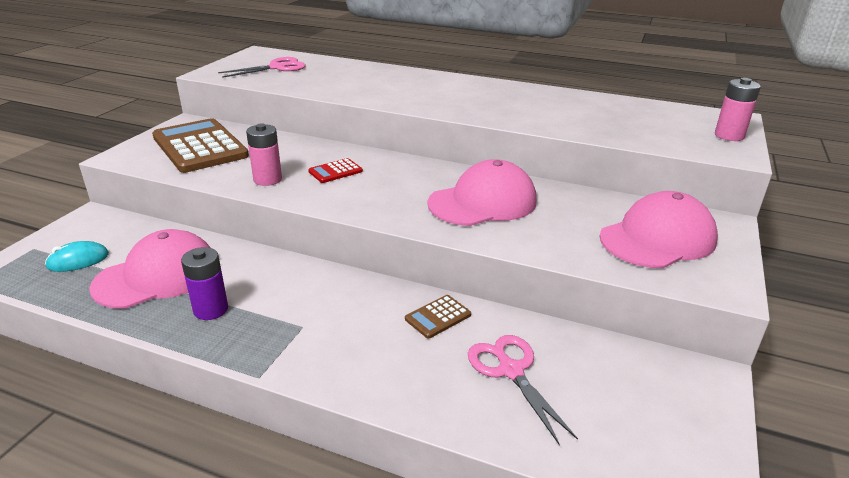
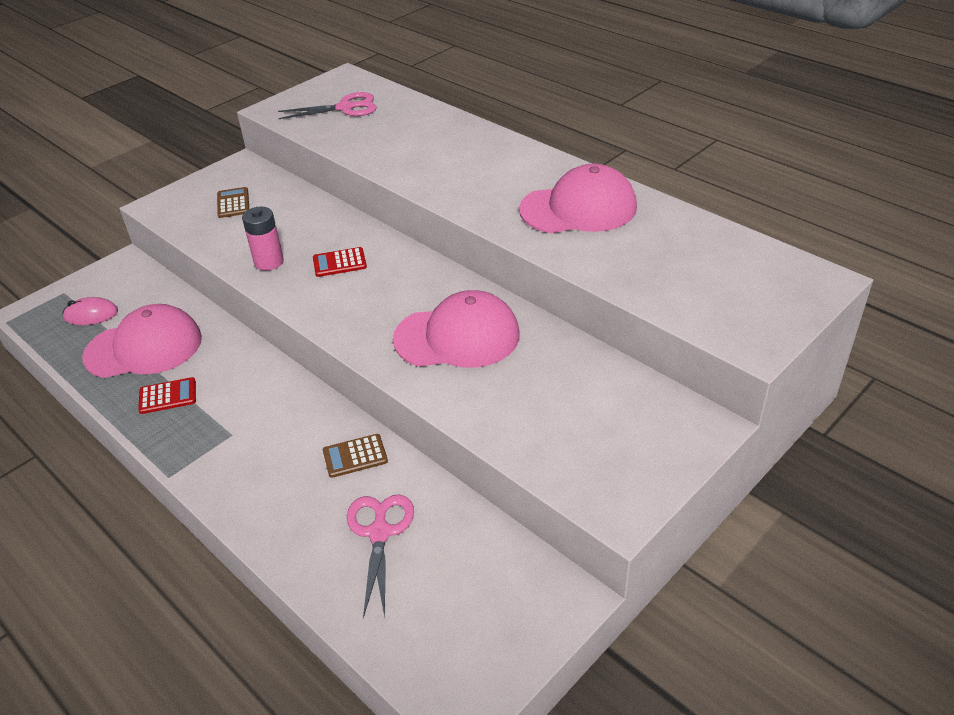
camera: 25 degrees right, 10 degrees up
(78, 260) = (91, 315): turquoise mouse -> pink mouse
(200, 147) = (233, 203): brown calculator -> brown calculator, size x0.43
(211, 310) = (168, 396): purple battery -> red calculator
(657, 238) = (605, 429): pink cap -> pink cap (578, 208)
(729, 136) = (780, 311): pink battery -> none

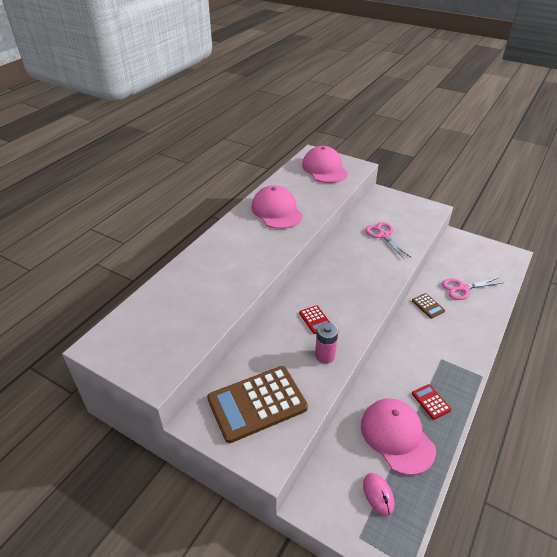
camera: 105 degrees left, 0 degrees up
(233, 203) = (257, 403): brown calculator -> brown calculator, size x2.31
(345, 108) = (157, 331): pink scissors -> pink scissors (383, 235)
(457, 337) = (361, 261): pink cap -> pink cap (324, 169)

